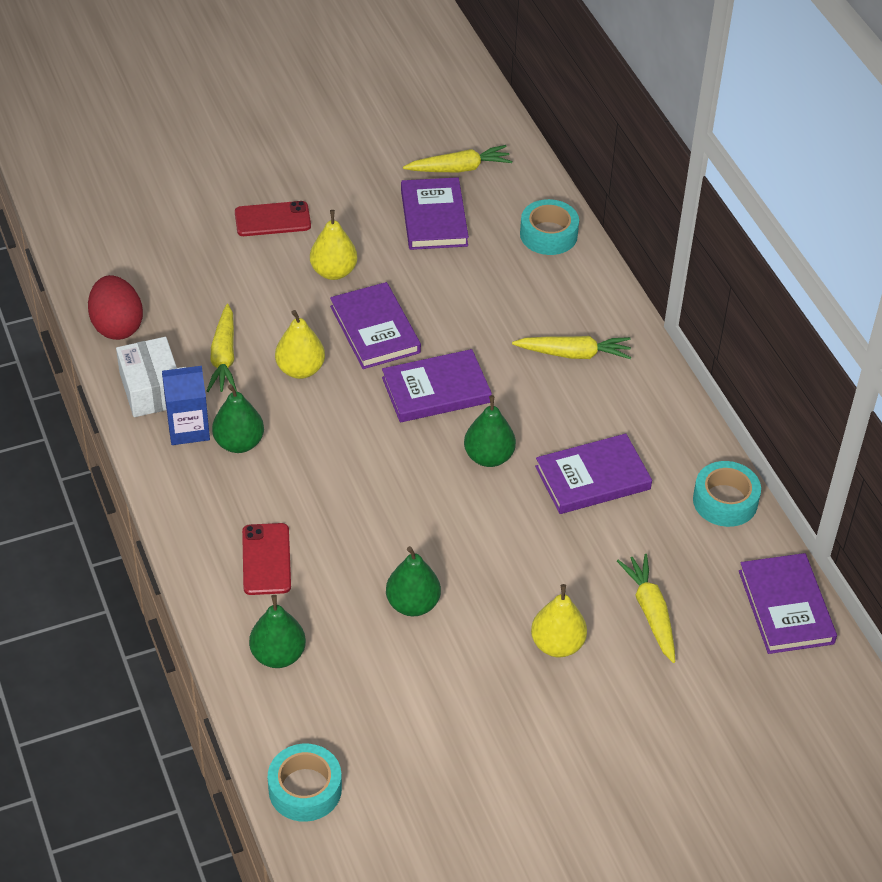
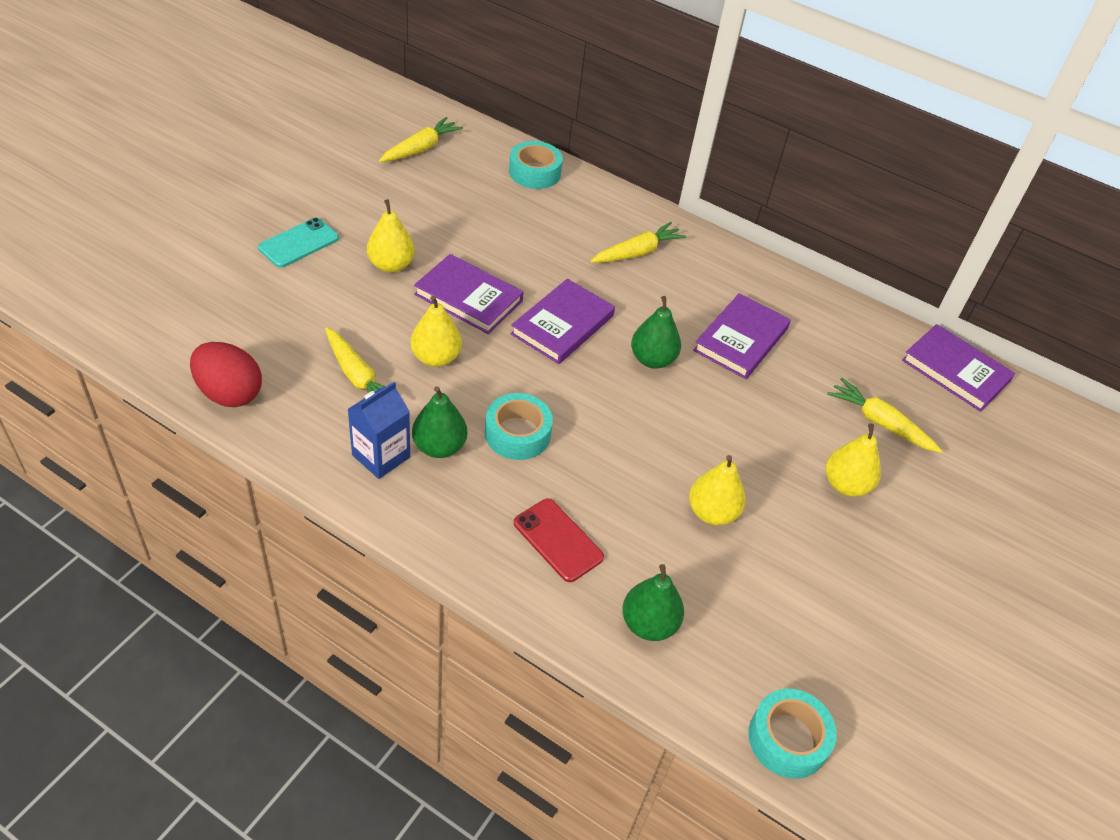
camera: 40 degrees left, 0 degrees up
(151, 389) = (314, 436): white box -> none
(272, 219) = (299, 243): red phone -> turquoise phone
(412, 604) = (712, 512): green pear -> yellow pear
(433, 218) = (435, 192): purple book -> none
(725, 501) = (842, 313): turquoise tape -> turquoise tape (517, 433)

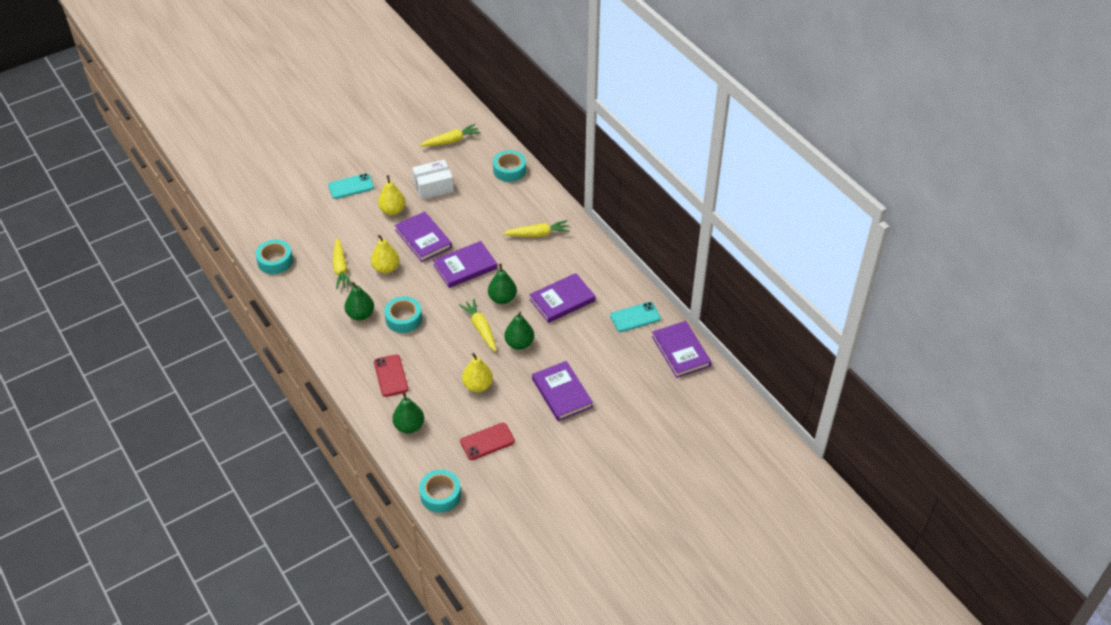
camera: 30 degrees right, 0 degrees up
(229, 393) = (275, 261): red egg -> turquoise tape
(381, 456) = (330, 311): blue carton -> none
(435, 217) = (433, 187): none -> white box
(727, 423) = (519, 343): none -> green pear
(794, 607) = (487, 441): none -> red phone
(845, 485) = (562, 393): yellow pear -> purple book
(858, 338) = (635, 317): none -> turquoise phone
(880, 422) = (609, 367): yellow carrot -> yellow carrot (480, 328)

